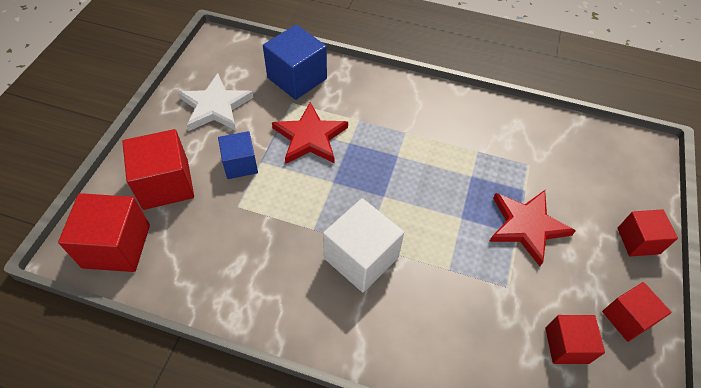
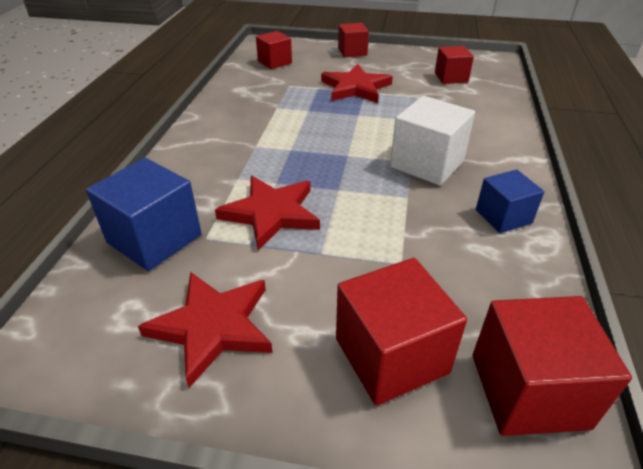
camera: 95 degrees left, 15 degrees down
(215, 106) = (212, 326): white star -> red star
(240, 164) = (330, 273): blue cube -> blue cube (503, 216)
(627, 318) = (417, 59): red cube -> red cube (274, 62)

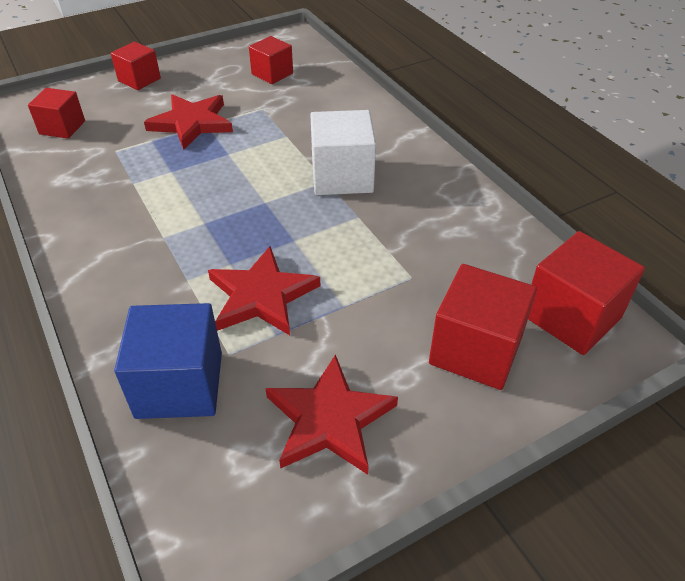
camera: 40 degrees left, 5 degrees up
(503, 216) = (443, 196): blue cube -> none

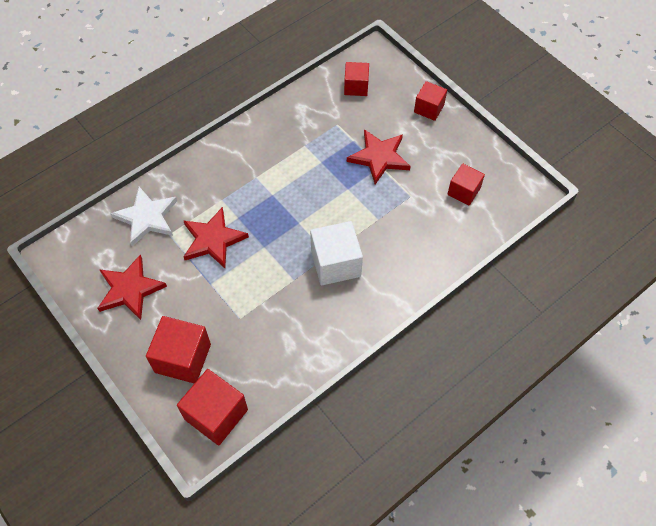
camera: 80 degrees right, 15 degrees up
(179, 385) = (146, 217): blue cube -> white star

